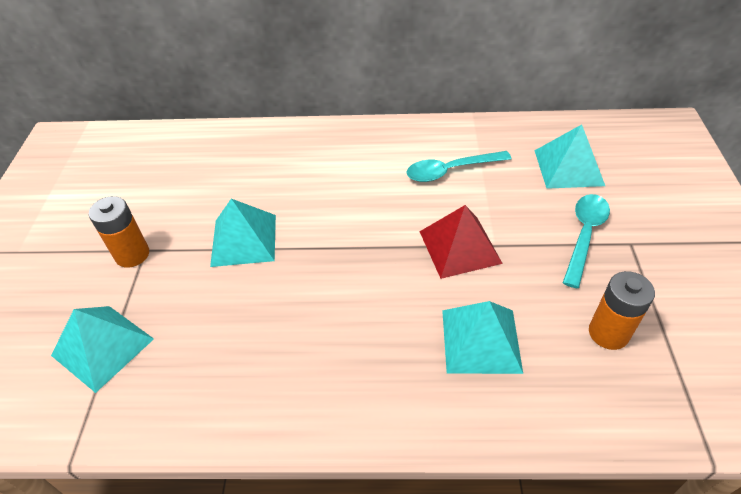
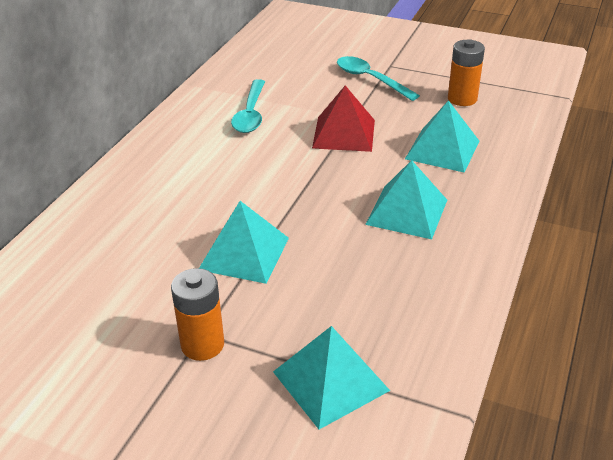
camera: 70 degrees left, 10 degrees down
(568, 167) = (295, 63): turquoise pyramid -> turquoise pyramid (407, 211)

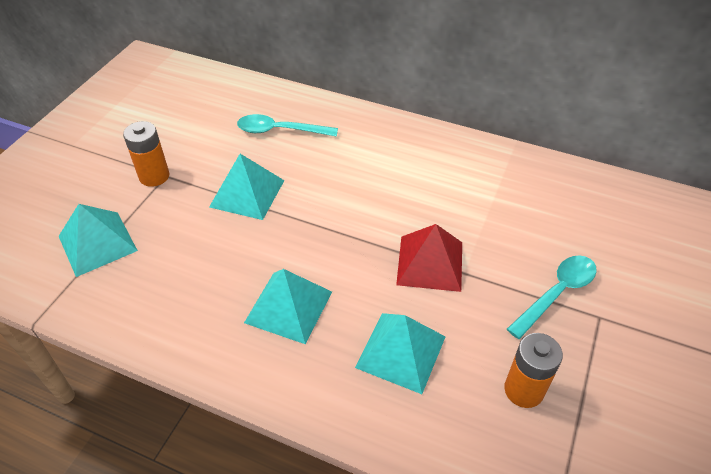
camera: 90 degrees right, 10 degrees up
(250, 114) = (462, 190): turquoise spoon -> turquoise spoon (280, 131)

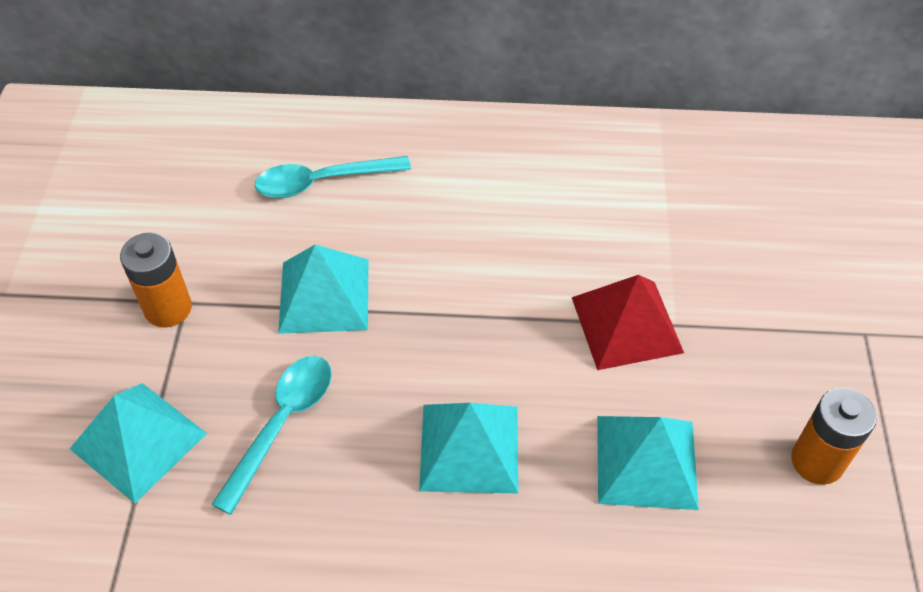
camera: 20 degrees left, 5 degrees up
(557, 293) = (801, 317): turquoise spoon -> turquoise spoon (282, 424)

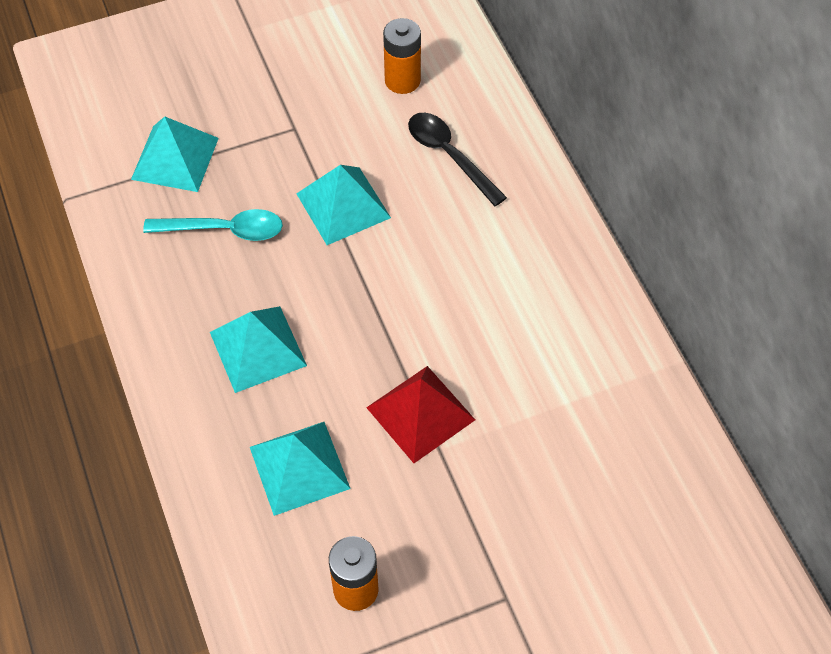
camera: 65 degrees right, 5 degrees up
(168, 308) = (284, 121): orange battery -> orange battery (402, 80)
(322, 182) = (449, 156): turquoise spoon -> black spoon

